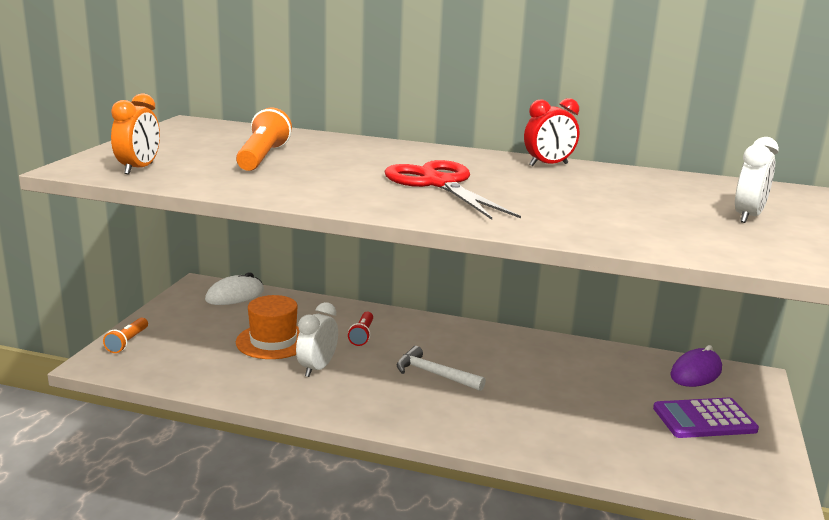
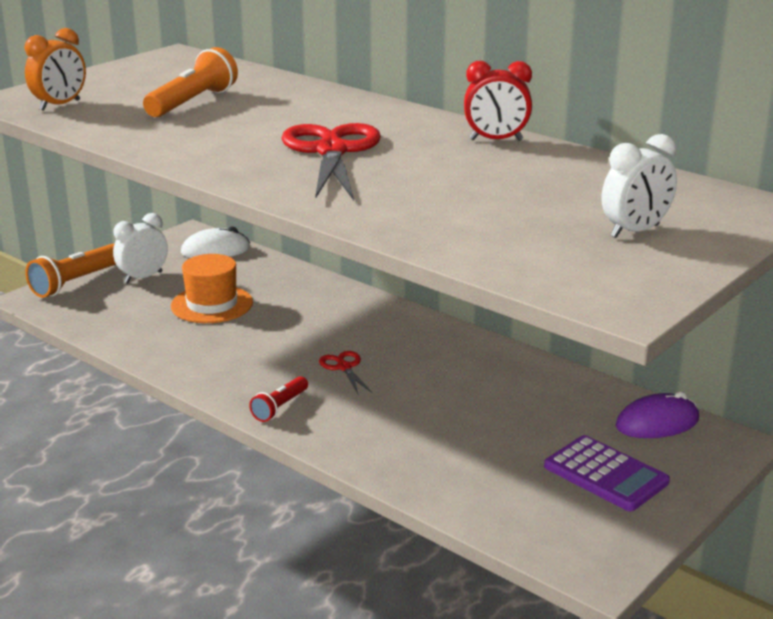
camera: 25 degrees right, 5 degrees up
(127, 342) = (76, 282): orange flashlight -> orange flashlight, size x1.69
(317, 368) = (230, 339): white clock -> white clock (143, 277)
(362, 335) = (307, 313): red flashlight -> red flashlight (280, 407)
(434, 374) = (344, 367): white hammer -> red scissors
(704, 419) = (605, 474): purple calculator -> purple calculator turned 150 degrees counterclockwise

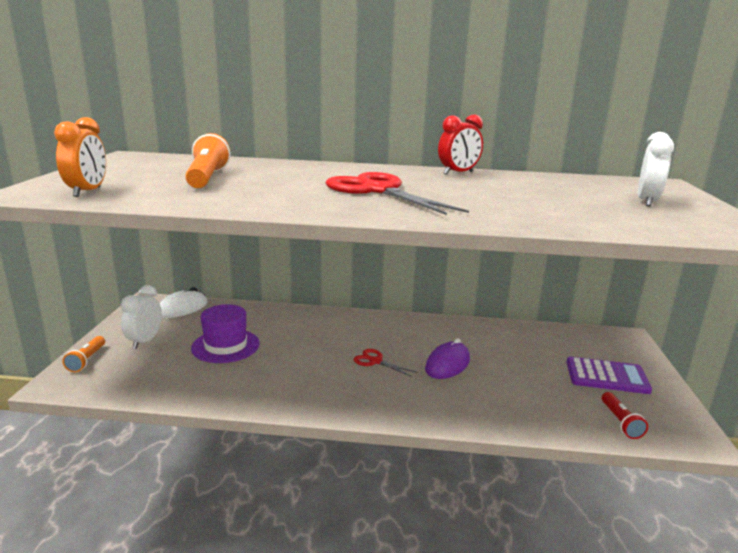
camera: 35 degrees left, 5 degrees down
(76, 282) = (87, 360): orange flashlight -> orange flashlight, size x0.59
(212, 304) = (225, 346): orange hat -> purple hat
(280, 407) = (371, 404): red flashlight -> red flashlight (620, 422)
(657, 423) = (582, 338): purple mouse -> purple mouse (447, 364)

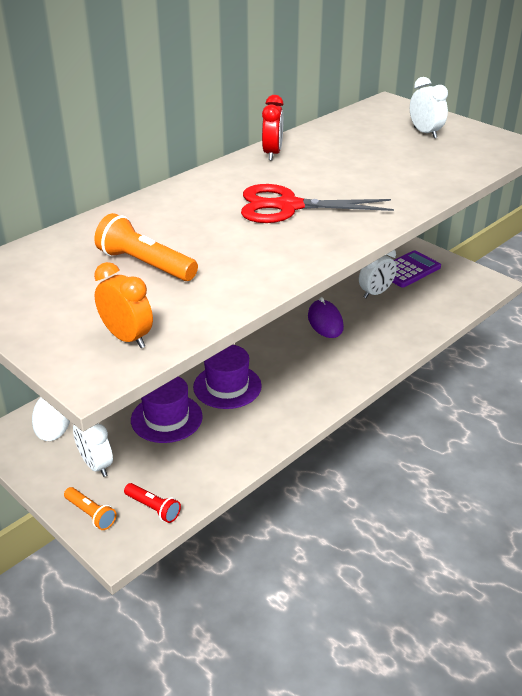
camera: 50 degrees left, 15 degrees up
(294, 354) = (227, 386): none -> purple hat
(375, 361) = (284, 351): red scissors -> none
(535, 373) = (375, 293): none -> white clock
(620, 422) = (454, 297): red flashlight -> red flashlight (153, 508)

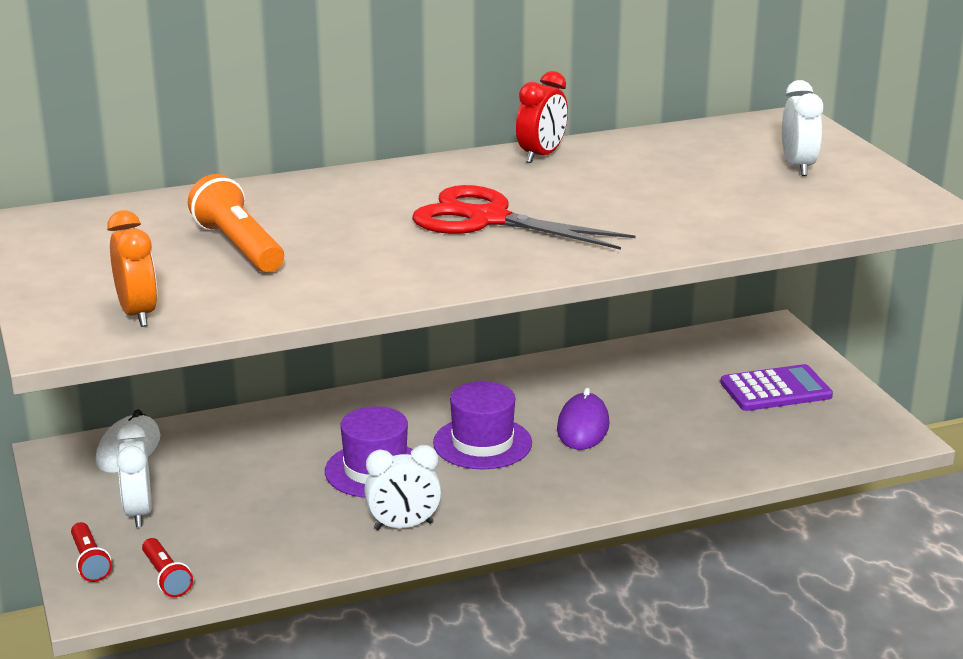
camera: 25 degrees right, 10 degrees down
(91, 514) = (90, 562): orange flashlight -> red flashlight
(166, 418) = (266, 485): purple hat -> purple hat (482, 443)
(375, 293) = (694, 408): white clock -> white clock (403, 526)

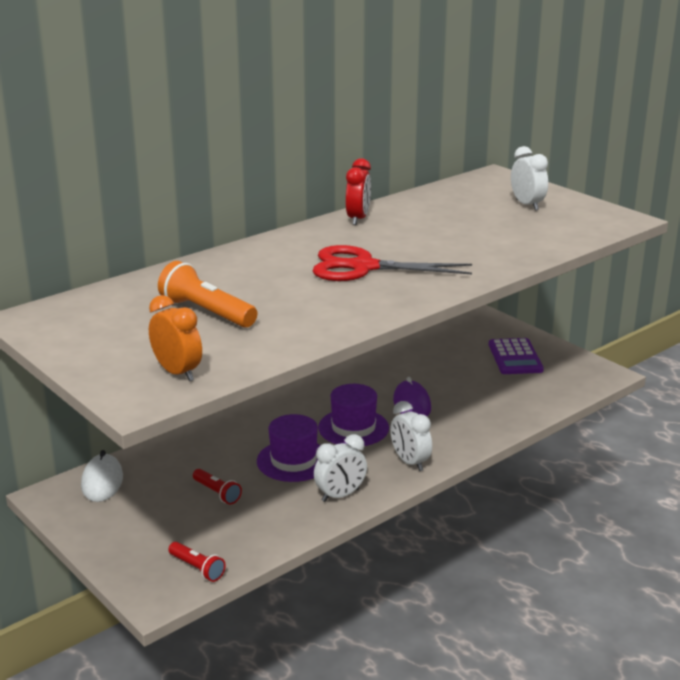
camera: 20 degrees left, 0 degrees up
(90, 562) = (131, 570): red flashlight -> red flashlight (217, 493)
(138, 513) = (143, 526): white clock -> white clock (410, 462)
(775, 390) = (515, 357): purple calculator -> purple calculator turned 120 degrees clockwise

